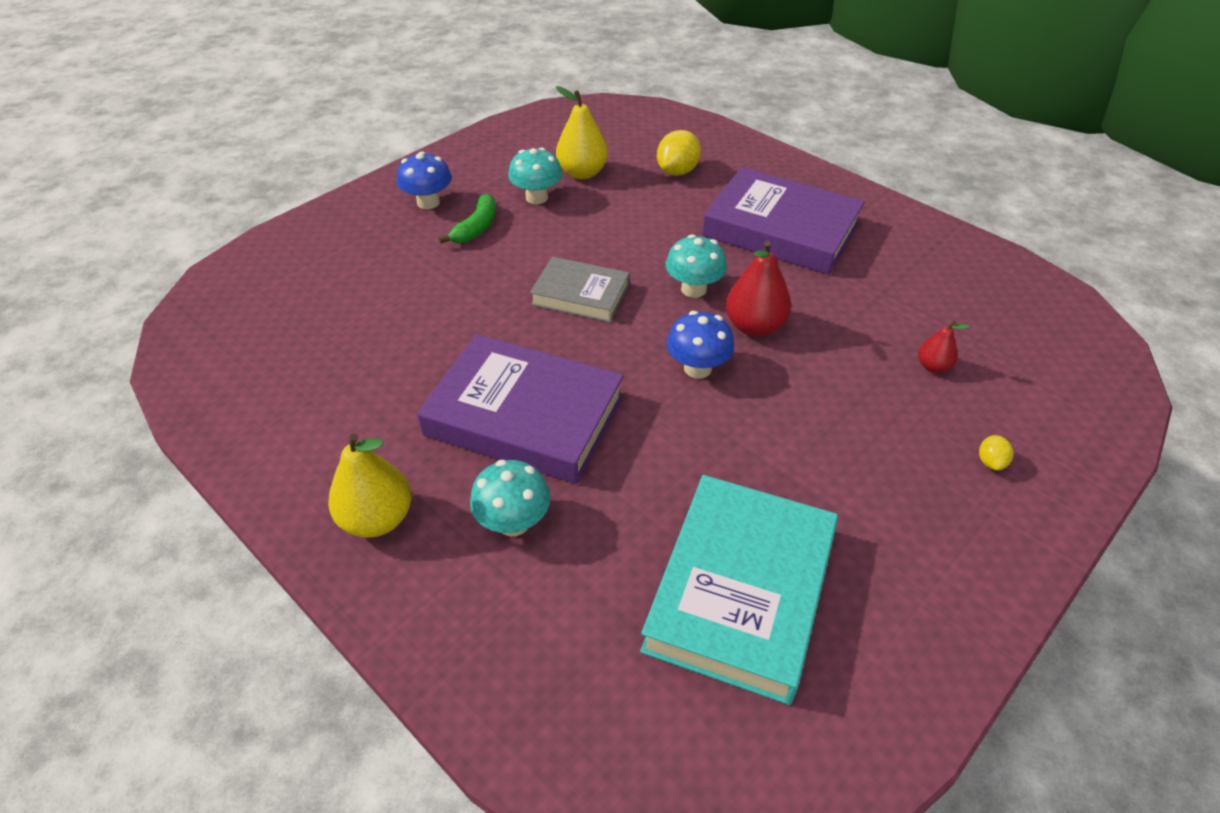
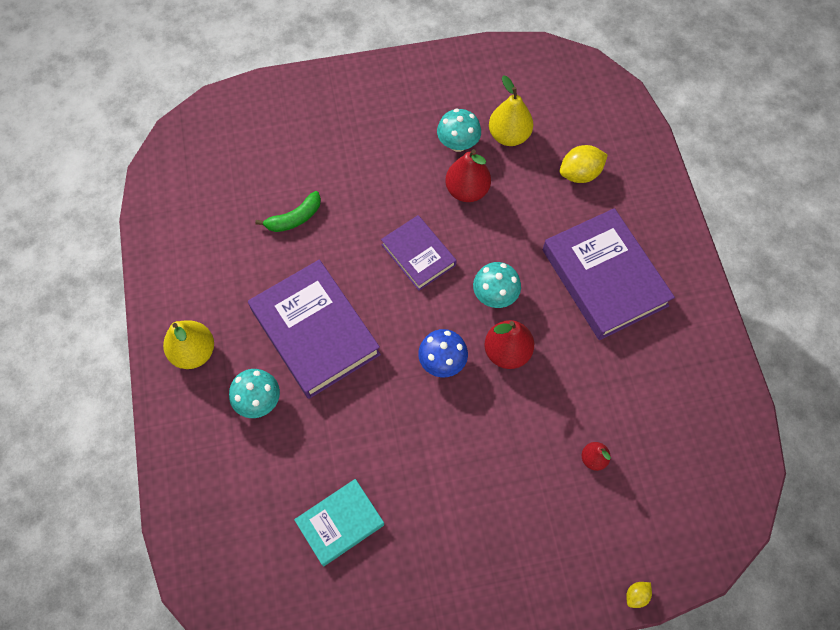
camera: 35 degrees right, 20 degrees up
(428, 202) = (382, 107): blue mushroom -> none
(476, 228) = (397, 151): green banana -> green banana (294, 218)
(580, 295) = (418, 255): grey book -> purple book
(581, 226) = (467, 190): none -> red pear
(740, 591) = (340, 523): turquoise book -> turquoise book, size x0.58
(990, 462) = (557, 547): yellow lemon -> yellow lemon (636, 595)

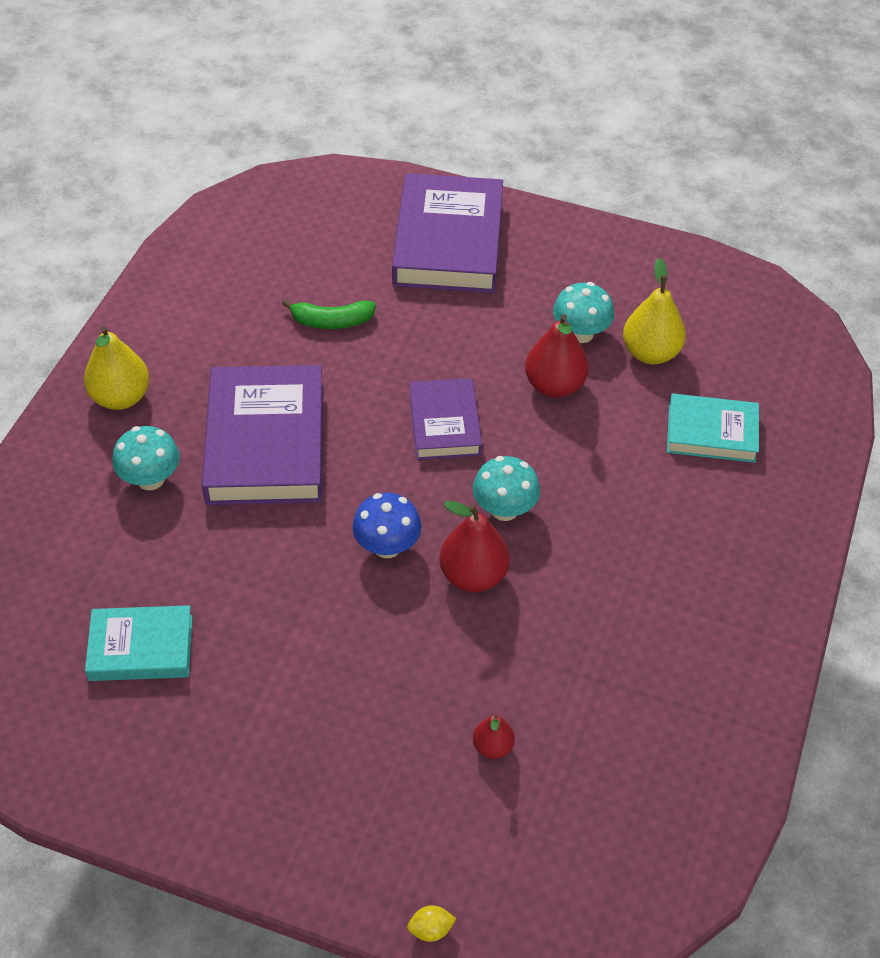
camera: 30 degrees right, 15 degrees down
(580, 174) = (711, 433): yellow lemon -> turquoise book
(604, 277) = (658, 558): purple book -> purple book (448, 241)

